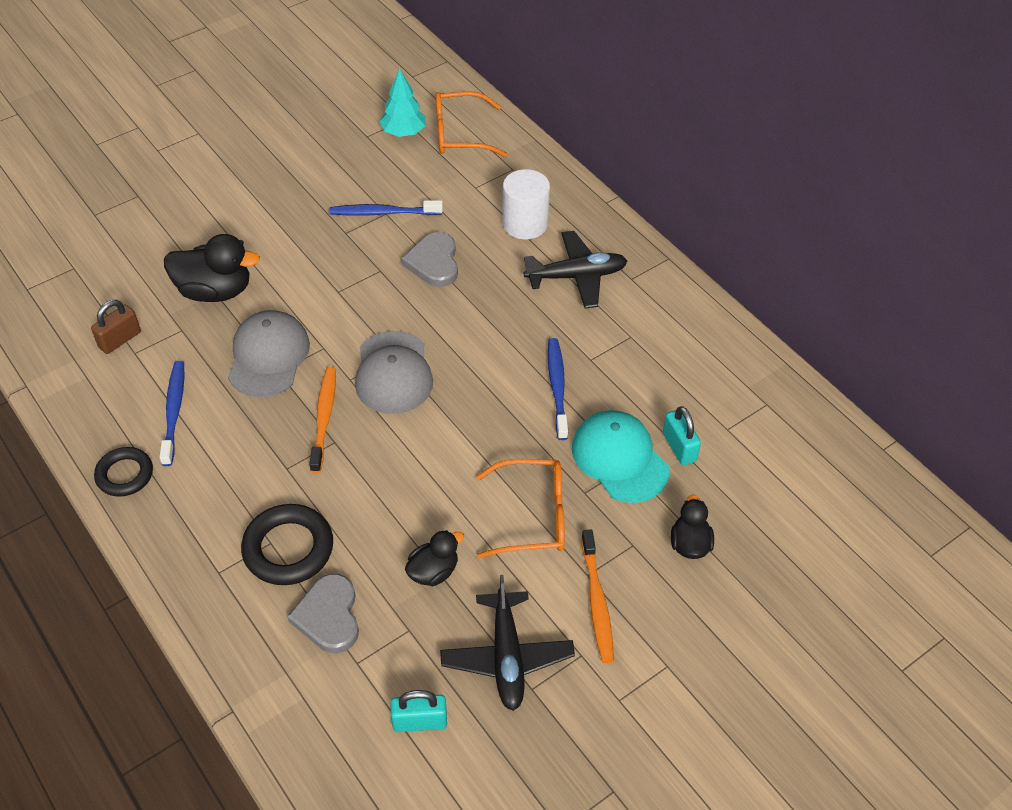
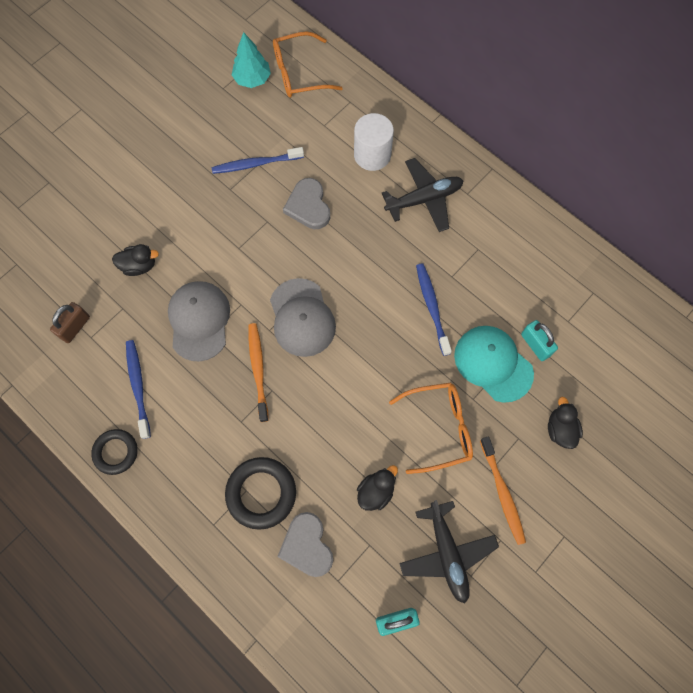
camera: 10 degrees left, 20 degrees up
(215, 291) = (139, 266): black duck -> black duck, size x0.59

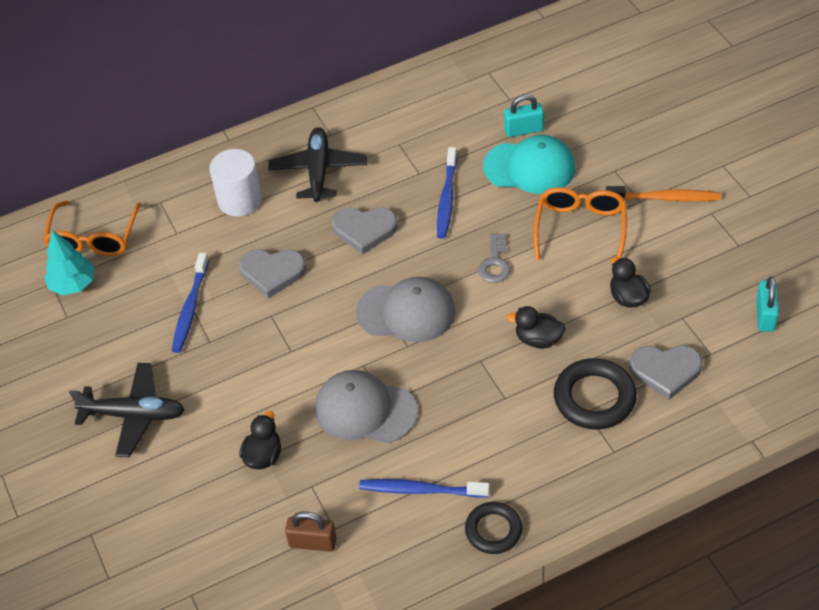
camera: 65 degrees left, 20 degrees down
(75, 327) = (313, 542): brown padlock -> brown padlock turned 45 degrees counterclockwise
(258, 370) = (451, 367): orange toothbrush -> none
(374, 256) = (364, 230): none -> grey heart
(375, 369) = (495, 263): none -> grey key
(432, 308) = (447, 198): blue toothbrush -> blue toothbrush turned 90 degrees counterclockwise
(447, 553) = (711, 257): black plane -> black plane (134, 415)
(493, 364) = (529, 167): turquoise cap -> turquoise cap turned 150 degrees counterclockwise
(560, 429) = (617, 137): black duck -> black duck (538, 339)

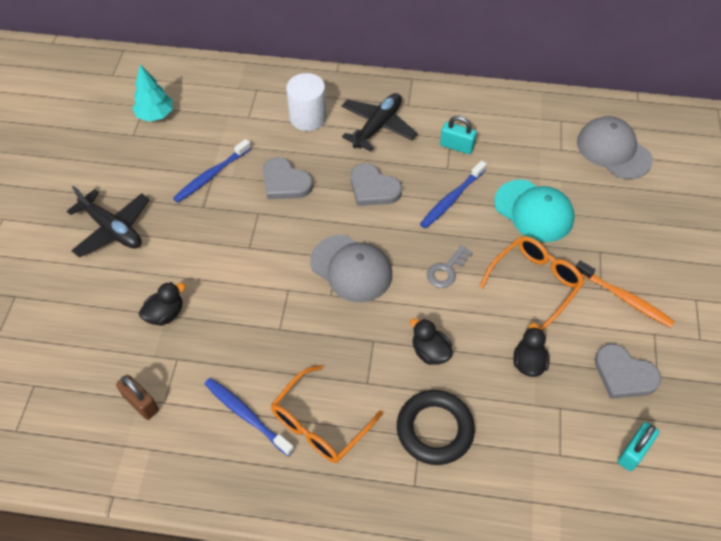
camera: 30 degrees right, 5 degrees up
(93, 239) = (194, 91): orange glasses -> orange glasses (319, 424)
(365, 410) = (260, 325): grey cap -> grey cap (613, 150)
(493, 530) = (270, 486): black ring -> none
(523, 130) = (552, 179): turquoise padlock -> turquoise padlock (456, 146)
(665, 371) = (510, 445): grey heart -> grey heart (624, 374)

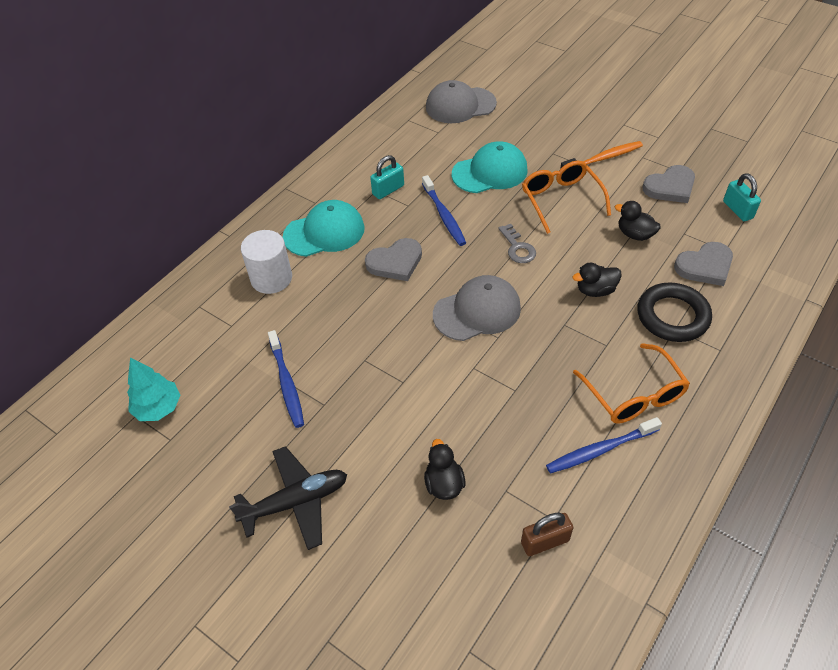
camera: 60 degrees left, 5 degrees down
(285, 182) = (341, 325): grey heart -> grey heart (705, 266)
(377, 126) = (324, 232): black plane -> turquoise cap

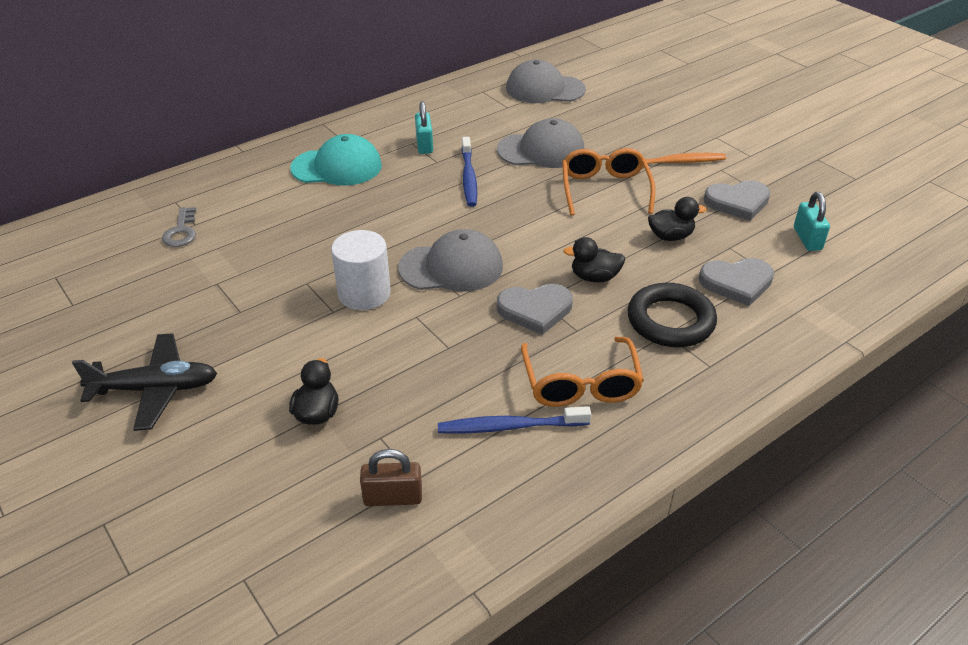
camera: 15 degrees right, 10 degrees down
(158, 408) = (80, 276): turquoise tree -> none
(271, 278) = (259, 194): white cylinder -> white cylinder (364, 293)
(286, 383) = (215, 284): blue toothbrush -> none
(388, 190) = (424, 145): turquoise padlock -> turquoise padlock turned 75 degrees counterclockwise
(395, 262) = (392, 206): grey heart -> grey heart (535, 310)
(490, 172) = (541, 150): turquoise cap -> grey cap
(517, 248) = (530, 221): grey key -> grey key (181, 231)
(635, 234) = (670, 236): black duck -> black duck turned 120 degrees clockwise

